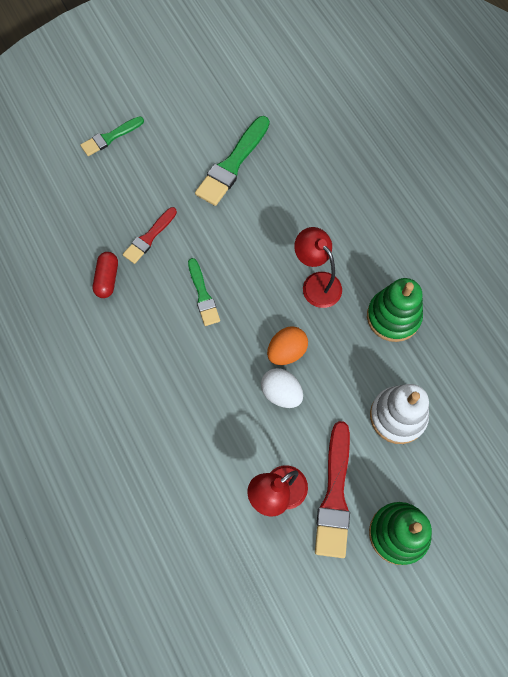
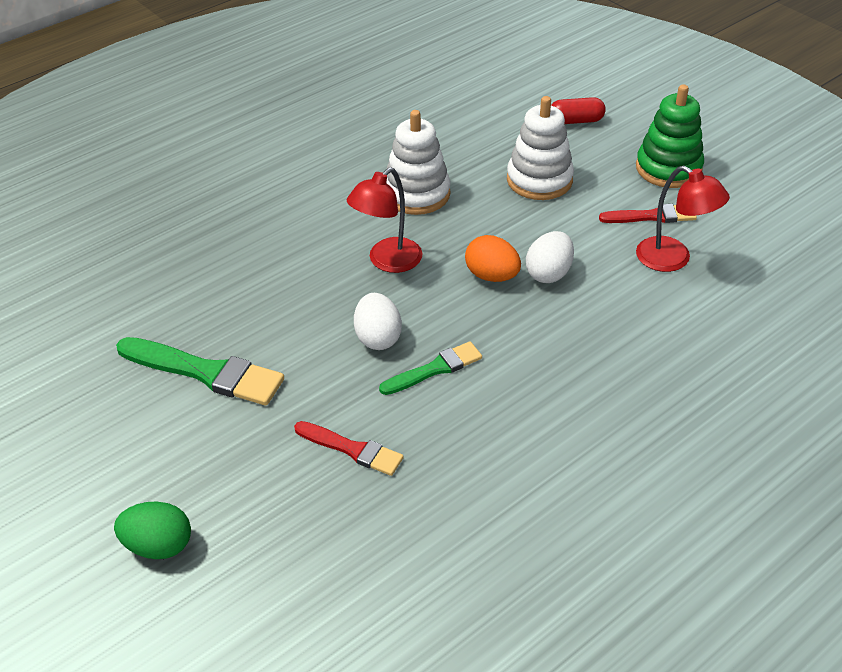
camera: 100 degrees left, 25 degrees down
(107, 279) = (437, 488): red capsule -> red capsule (575, 121)
(110, 137) = (158, 546): green brush -> green egg
(240, 265) = (378, 338): none -> white egg
(334, 495) = (652, 216): red brush -> red brush, size x0.61
(393, 317) = (417, 194): green stacking toy -> white stacking toy

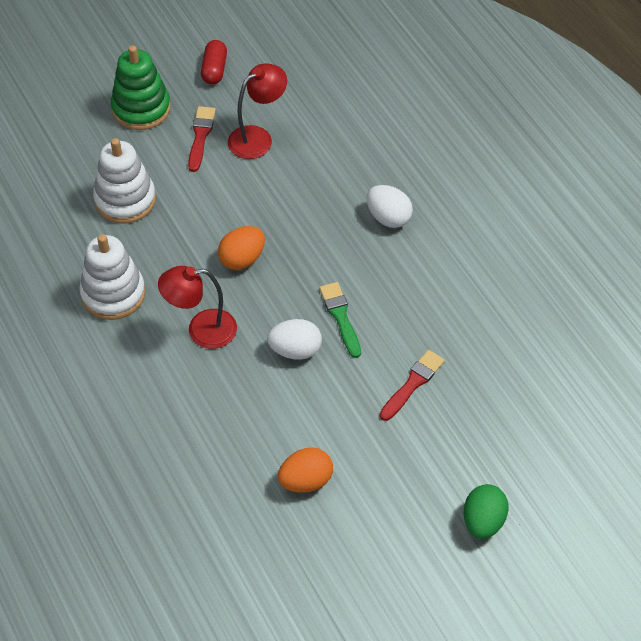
camera: 80 degrees left, 10 degrees up
(206, 372) = (306, 481): green brush -> orange egg
(387, 261) = (201, 330): red lamp -> red lamp turned 120 degrees clockwise
(549, 273) = (250, 220): white egg -> white egg (388, 218)
(575, 121) = (47, 154): red capsule -> red capsule (214, 70)

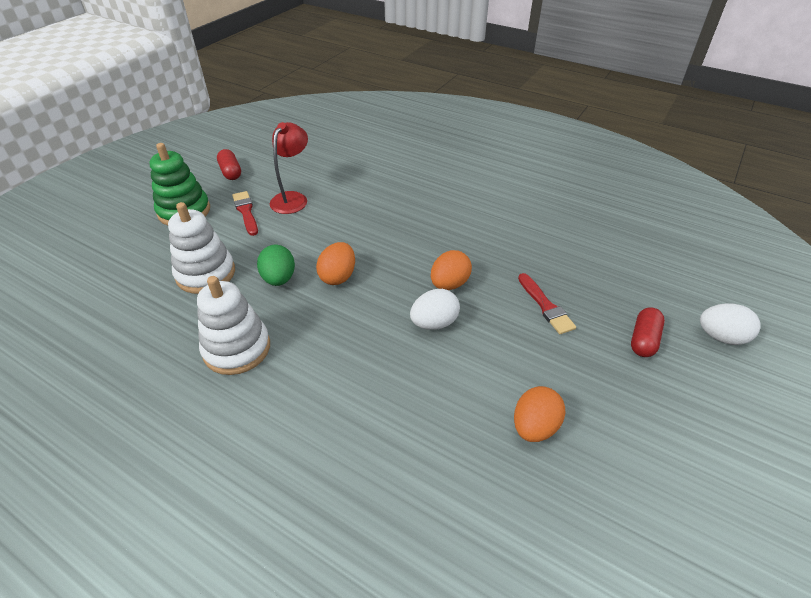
camera: 30 degrees left, 10 degrees down
(201, 330) = (341, 343): red lamp -> none
(340, 317) = (449, 284): green brush -> orange egg
(388, 218) = (428, 210): white egg -> white egg (721, 337)
(413, 383) = (545, 306): red brush -> red brush turned 150 degrees clockwise
(473, 460) = (643, 340): none -> red capsule
(483, 521) = (701, 383): green egg -> green egg (279, 279)

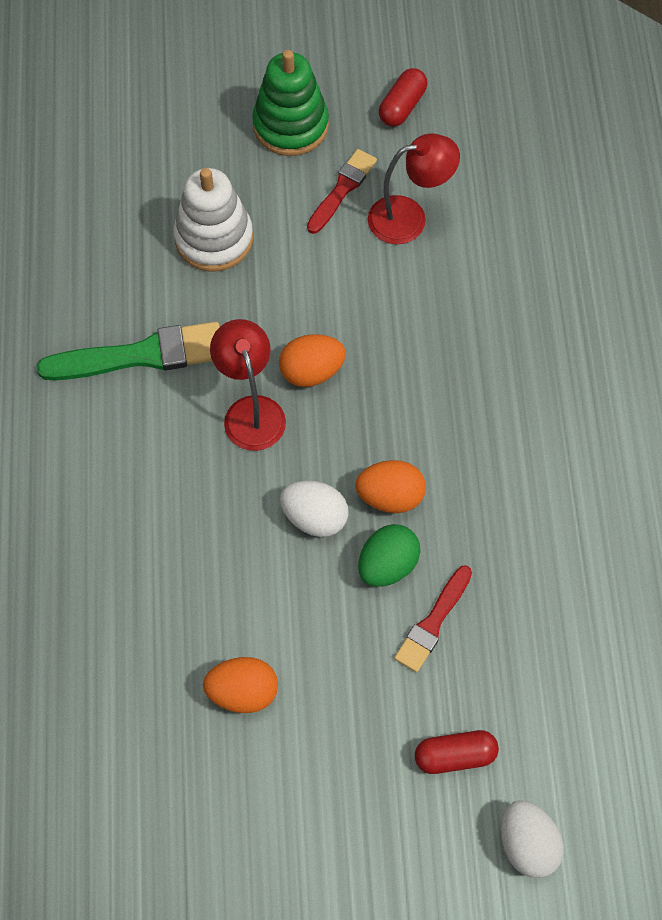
camera: 55 degrees right, 20 degrees up
(237, 348) = (141, 355): white stacking toy -> green brush
(279, 279) = (262, 315): green egg -> green egg (387, 565)
(334, 315) = (251, 411): none -> red lamp

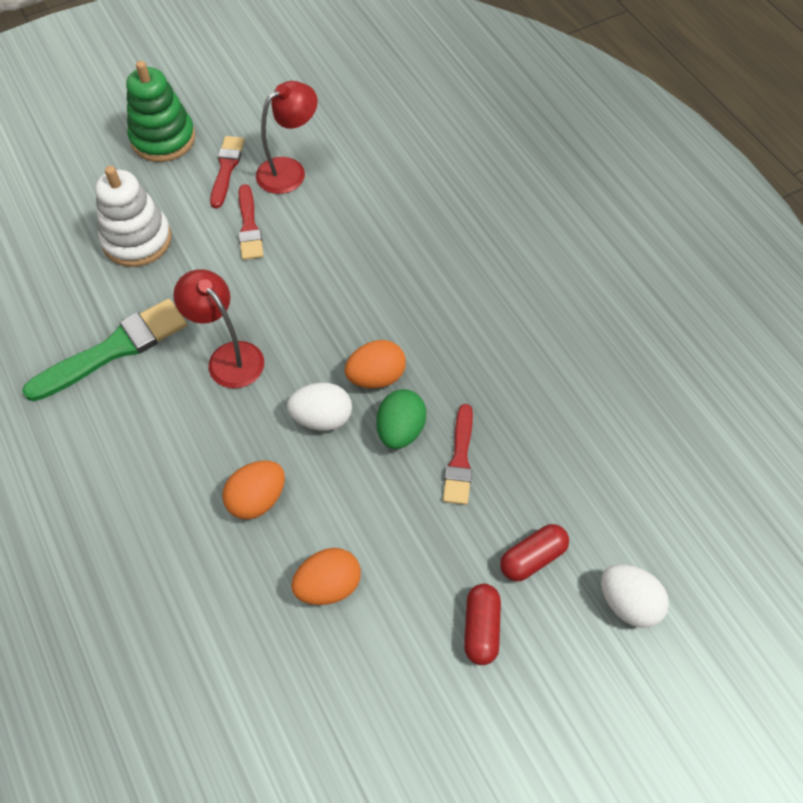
camera: 25 degrees left, 5 degrees down
(311, 371) = (265, 308): orange egg -> orange egg (257, 499)
(336, 269) = (249, 226): none -> red brush
(402, 106) = (246, 97): red capsule -> red capsule (481, 628)

